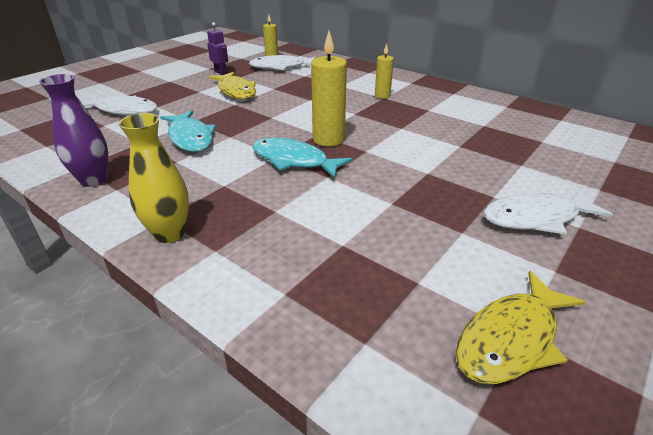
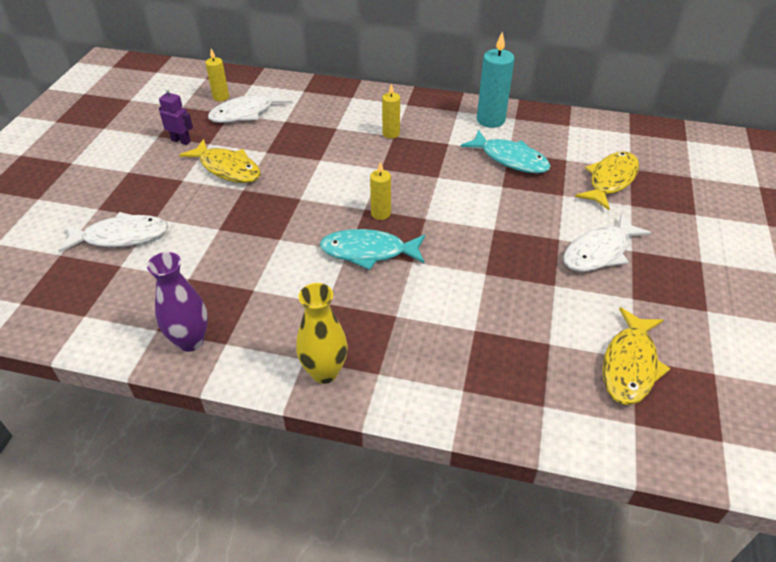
camera: 25 degrees left, 10 degrees up
(190, 138) = (239, 254): turquoise fish -> turquoise fish (510, 159)
(328, 139) = (380, 213): yellow candle -> yellow candle, size x0.59
(481, 103) = (490, 120): none -> turquoise candle
(584, 165) = (610, 180): none -> yellow fish

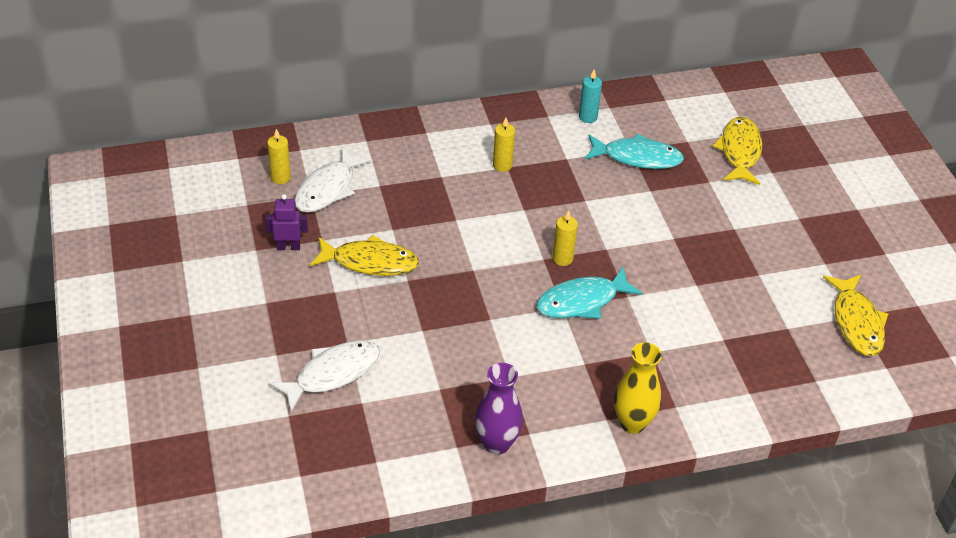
camera: 30 degrees left, 0 degrees up
(490, 120) = (588, 117): turquoise candle -> turquoise candle, size x0.59
(599, 252) = (774, 229): white fish -> none

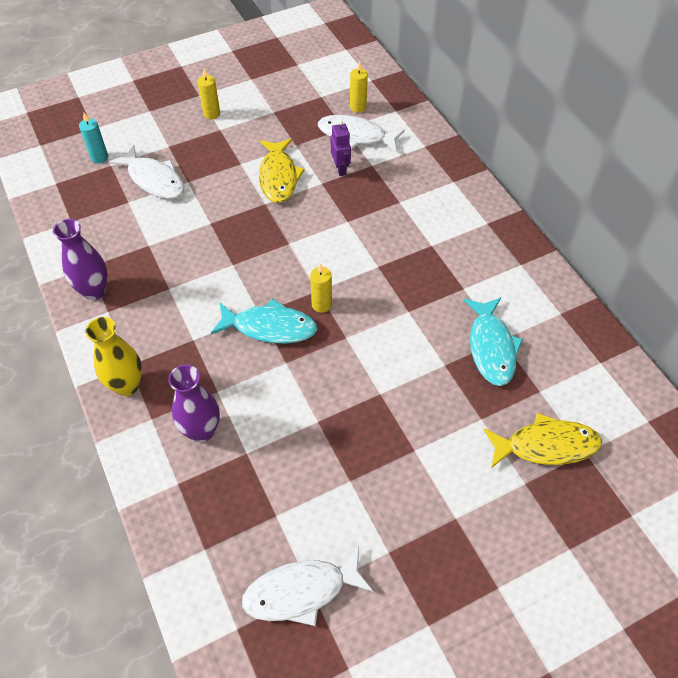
camera: 80 degrees right, 10 degrees up
(288, 247) = (281, 128): purple robot -> purple robot (340, 169)
(502, 165) = (432, 241): yellow candle -> yellow candle (212, 114)
(582, 301) = (270, 327): turquoise fish -> turquoise fish turned 135 degrees clockwise
(588, 117) = (535, 297): turquoise candle -> turquoise candle (99, 157)
(695, 369) = (202, 431): none -> purple vase
(856, 322) = (301, 591): yellow fish -> white fish

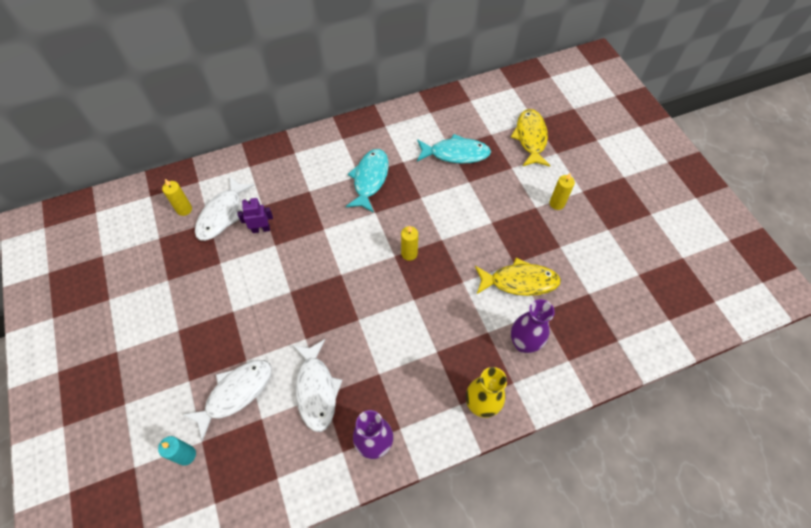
camera: 85 degrees left, 5 degrees up
(212, 114) = (152, 338): yellow candle -> yellow candle (557, 203)
(270, 327) = (428, 292): turquoise fish -> turquoise fish (370, 179)
(278, 177) = (259, 279): yellow fish -> yellow fish (519, 281)
(301, 591) = (640, 280): white fish -> white fish (316, 390)

